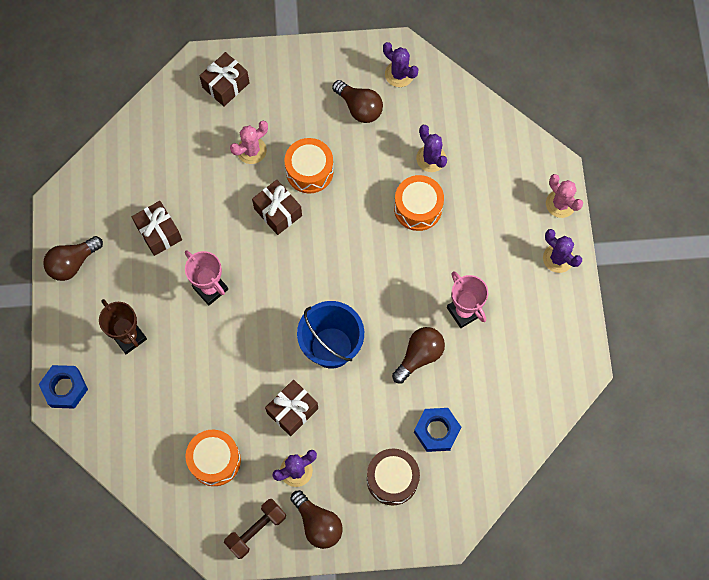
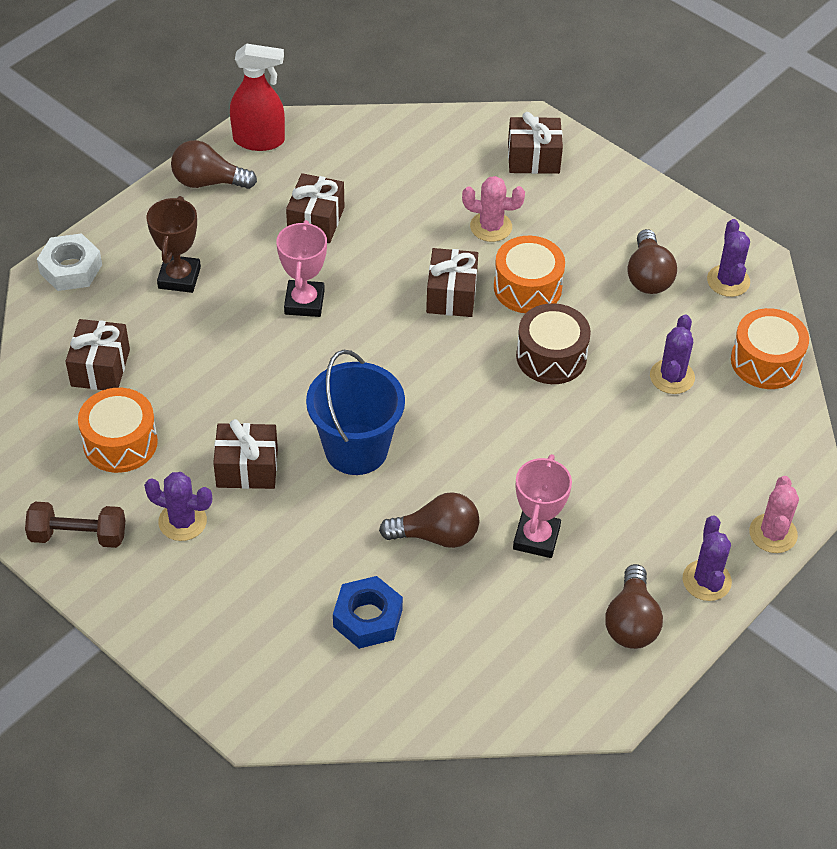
camera: 45 degrees right, 20 degrees down
(65, 388) = (71, 269): blue nut -> white nut
(68, 210) = (259, 140): none -> red spray bottle
(153, 429) = (100, 368): none -> brown gift
(318, 523) = (142, 586): brown light bulb -> brown light bulb (631, 622)
(392, 479) = (265, 618): brown drum -> brown drum (551, 356)
(418, 208) = (602, 407): orange drum -> orange drum (766, 361)

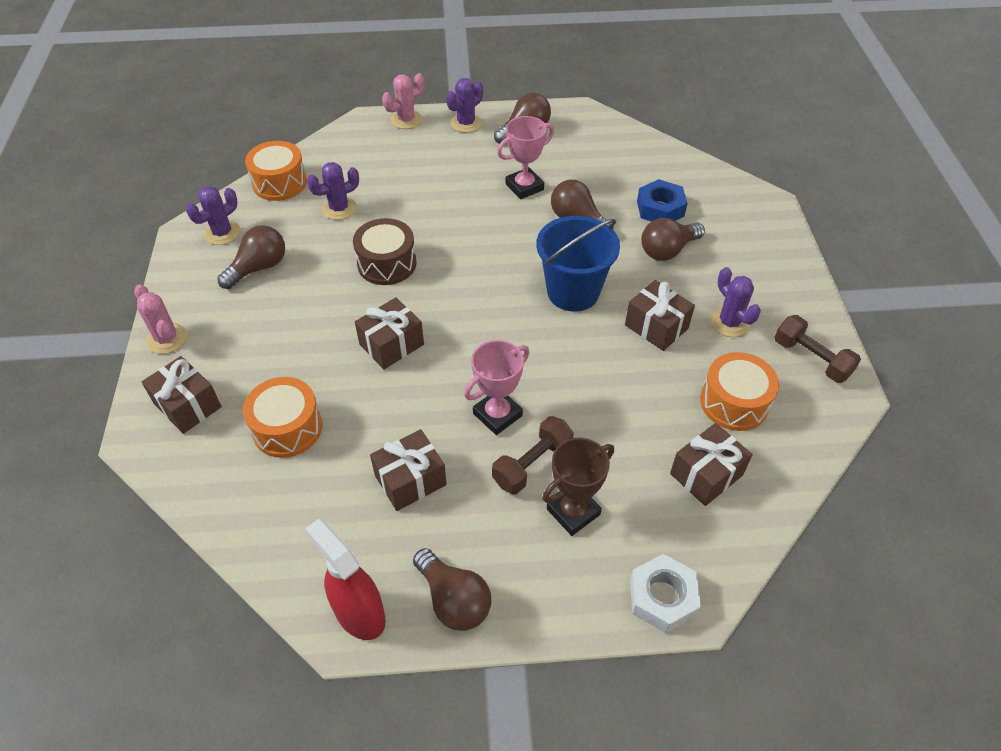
camera: 135 degrees left, 0 degrees up
(240, 287) = (532, 464): none -> brown dumbbell
(311, 565) = (667, 250): none -> brown light bulb
(491, 227) = (297, 374): pink cactus -> pink cactus (167, 339)
(527, 287) = (338, 314): orange drum -> orange drum (287, 428)

